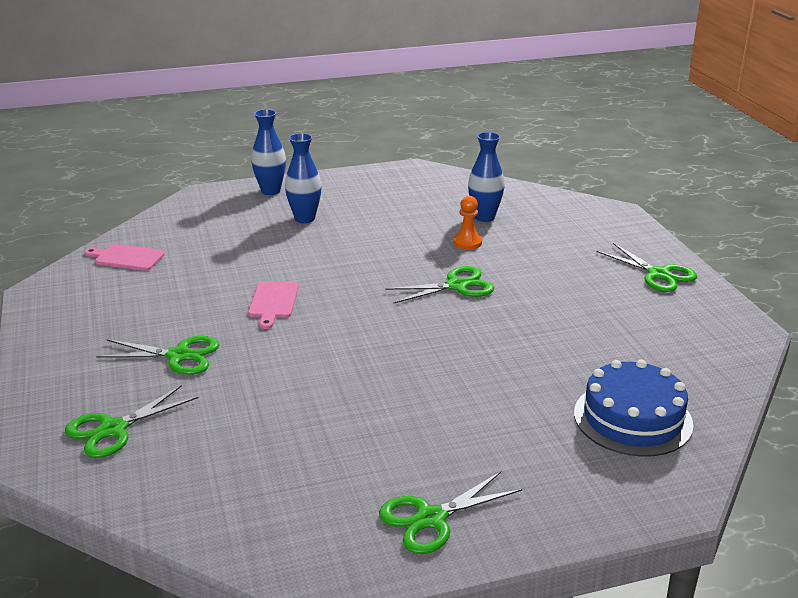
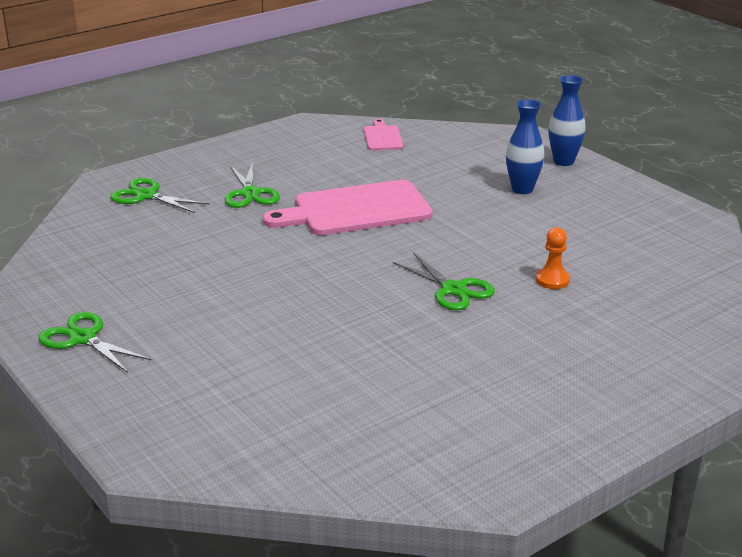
camera: 70 degrees right, 0 degrees up
(273, 302) = (356, 210): pink cutting board -> pink cutting board, size x2.05
(484, 217) = (623, 280): blue vase -> none
(632, 418) = (265, 423): blue cake -> none
(658, 274) = (586, 414): green scissors -> none

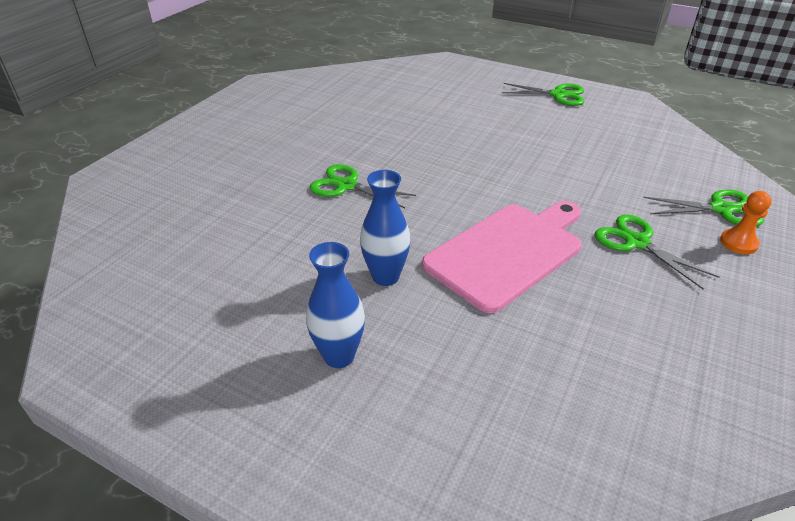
camera: 155 degrees right, 10 degrees up
(382, 137) = (625, 428): pink cutting board -> none
(552, 280) = (261, 218): orange pawn -> orange pawn (738, 243)
(563, 161) = (297, 463): blue vase -> blue vase (385, 277)

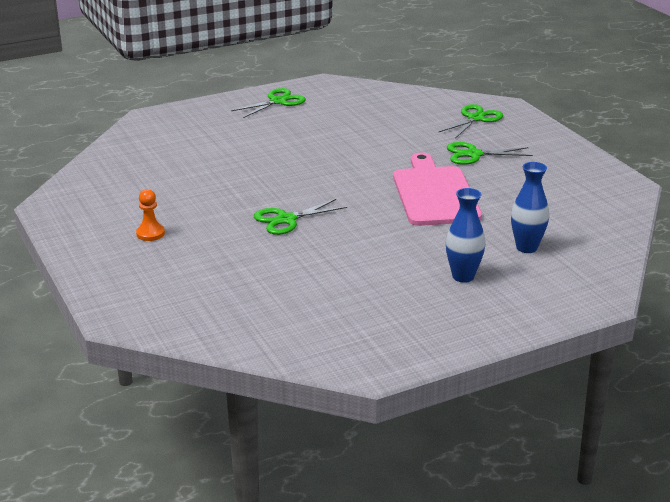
camera: 55 degrees left, 10 degrees down
(385, 277) = (409, 239): blue vase -> blue vase (526, 247)
(738, 243) = (508, 129): orange pawn -> orange pawn (150, 233)

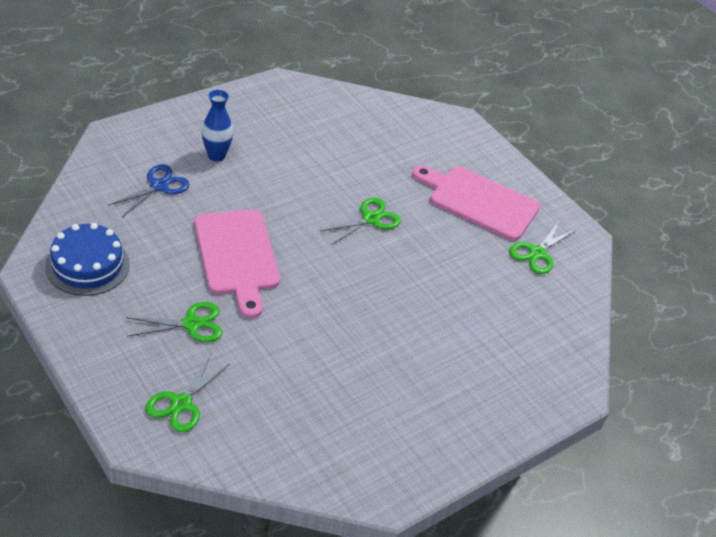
camera: 165 degrees right, 15 degrees up
(150, 233) = (479, 201): orange pawn -> pink cutting board
(278, 101) = (437, 437): green scissors -> green scissors (537, 253)
(526, 247) = (159, 186): blue vase -> blue scissors
(580, 189) = (87, 265): none -> blue cake

